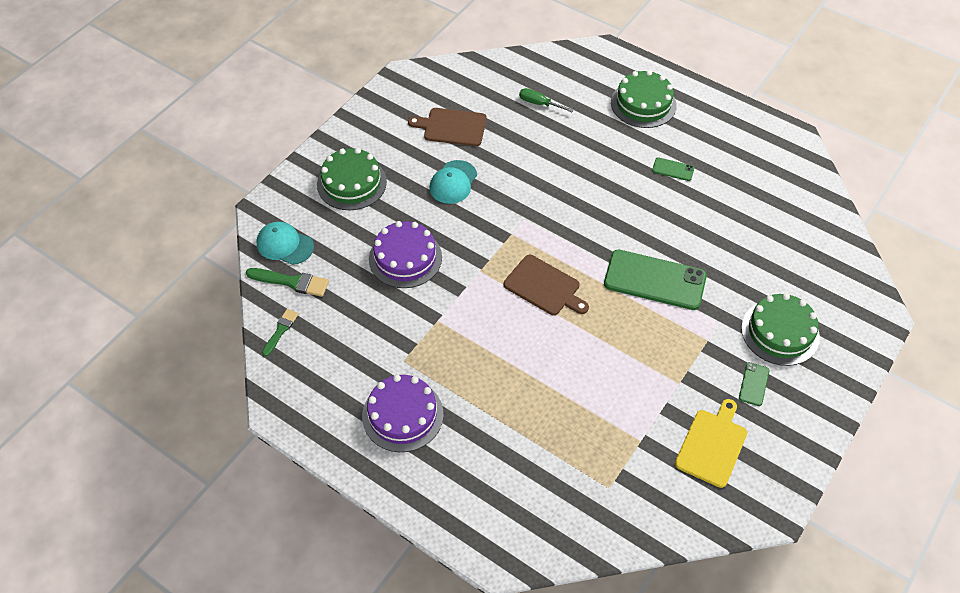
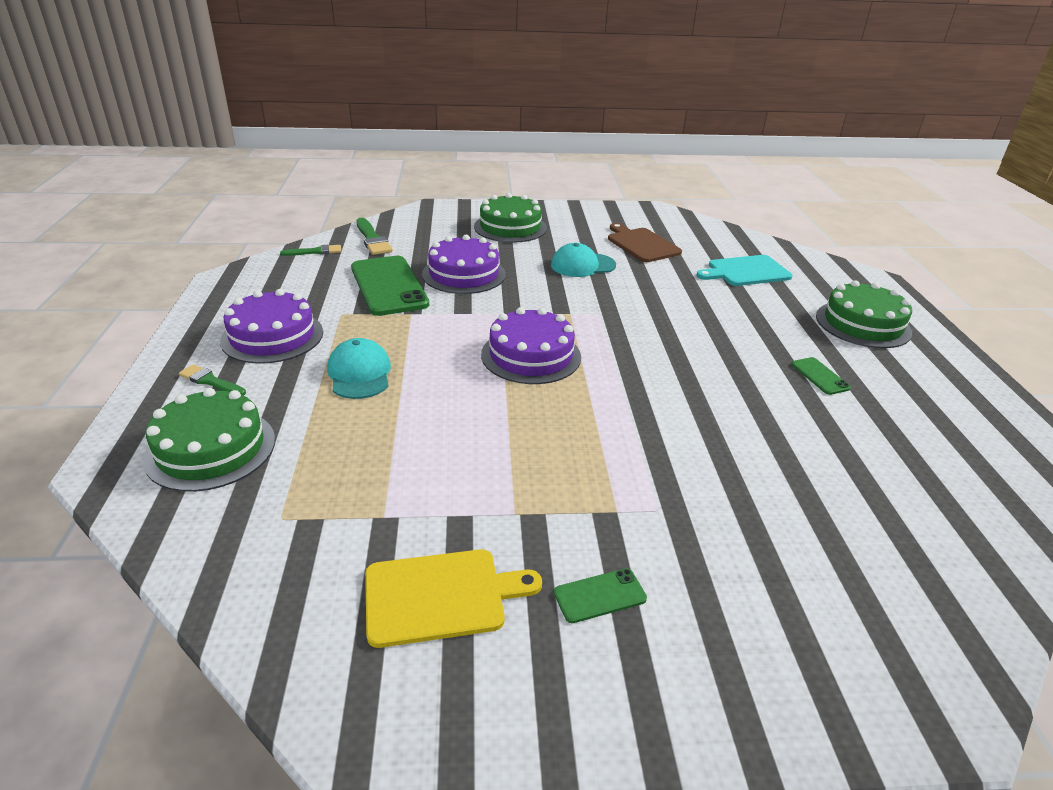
camera: 50 degrees right, 20 degrees down
(284, 245) = (408, 225): turquoise cap -> turquoise cap (359, 373)
(436, 473) = (210, 381): none -> green brush
(539, 104) = (746, 271): green screwdriver -> turquoise cutting board
(544, 287) = (531, 355): brown cutting board -> purple cake
(654, 280) = (647, 426): green phone -> green phone (388, 286)
(780, 332) = (728, 584): green cake -> green cake (211, 449)

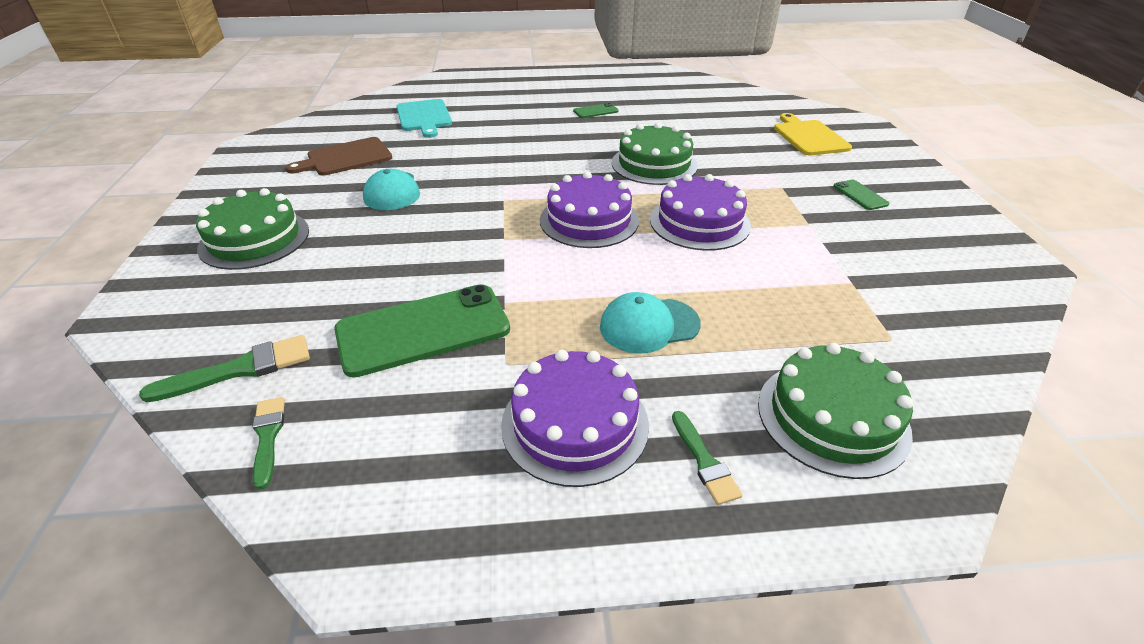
camera: 90 degrees left, 5 degrees up
(210, 381) = (704, 461): green brush -> green brush turned 45 degrees counterclockwise
(441, 596) = (906, 250): yellow cutting board -> yellow cutting board (809, 137)
(464, 274) = (398, 269): purple cake -> purple cake (699, 222)
(863, 324) = (520, 89): green cake -> green cake (654, 164)

